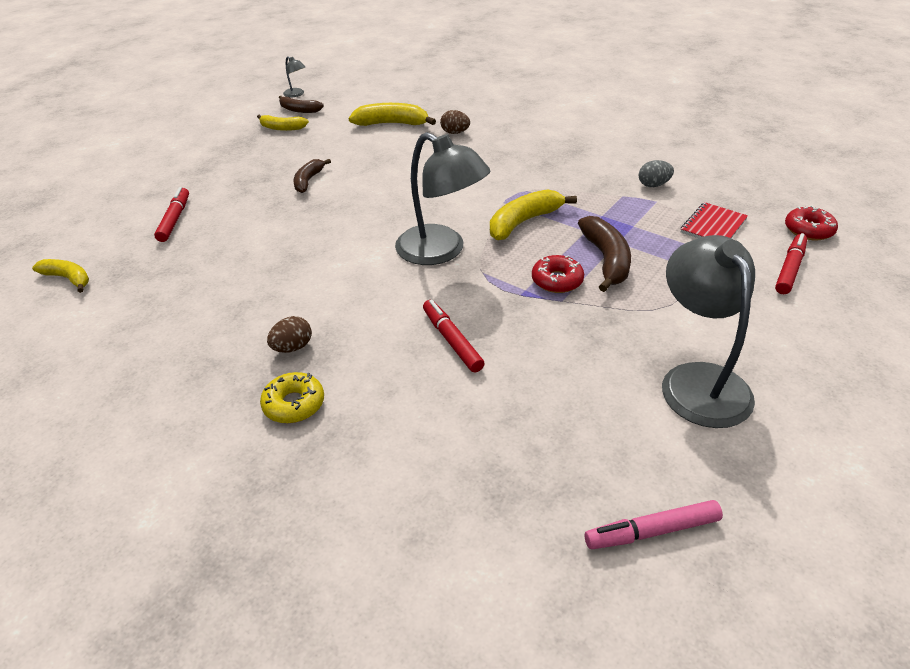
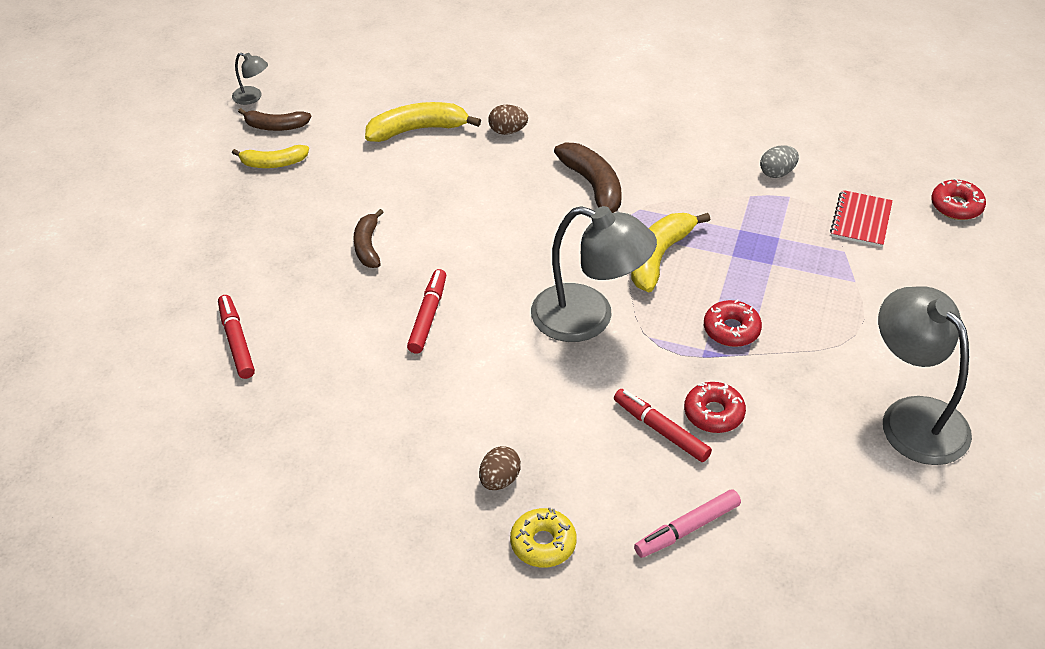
camera: 20 degrees left, 5 degrees up
(68, 279) = (167, 456): yellow banana -> none
(506, 338) = (713, 413): none -> red donut
(606, 260) = (770, 291): brown banana -> brown banana (593, 187)
(652, 531) = (928, 577): pink marker -> pink marker (687, 529)
(790, 269) = (953, 263): red marker -> red marker (428, 316)

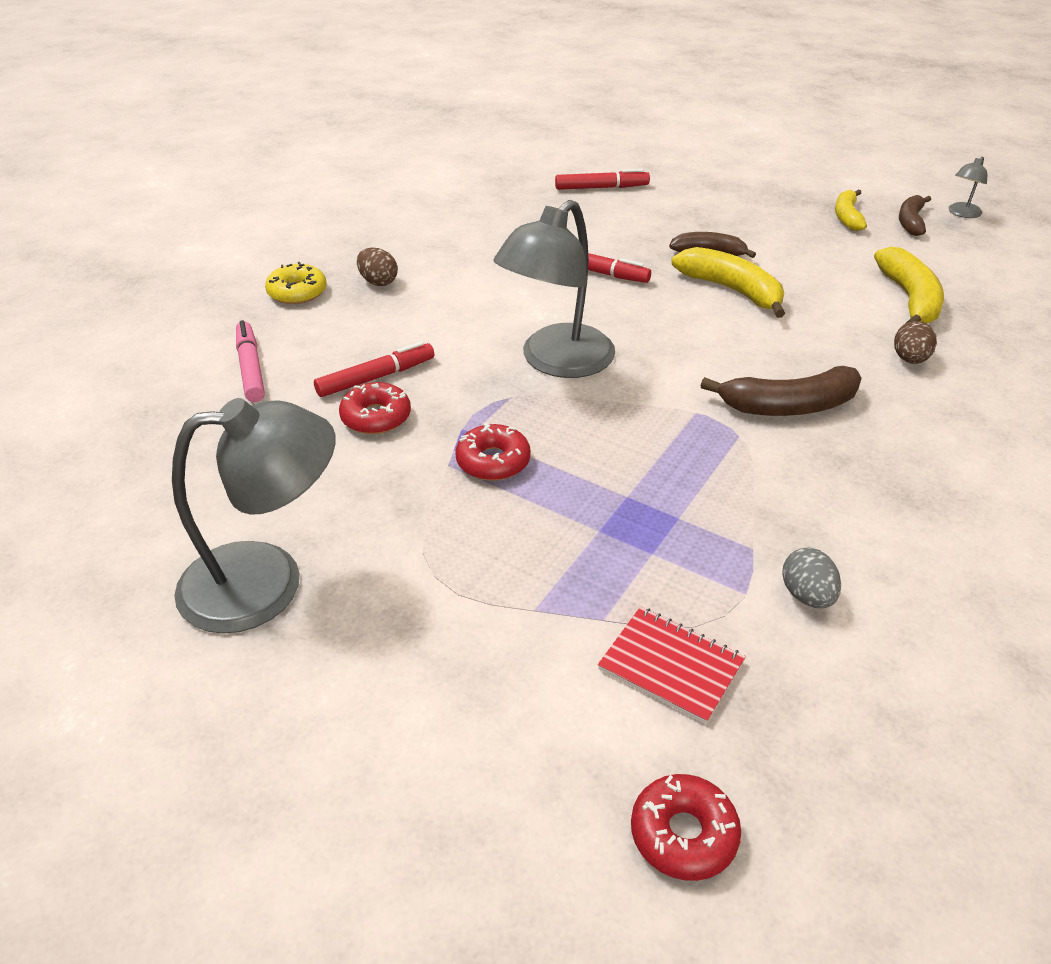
camera: 105 degrees right, 5 degrees down
(659, 257) = (641, 432): yellow banana -> yellow banana (732, 290)

